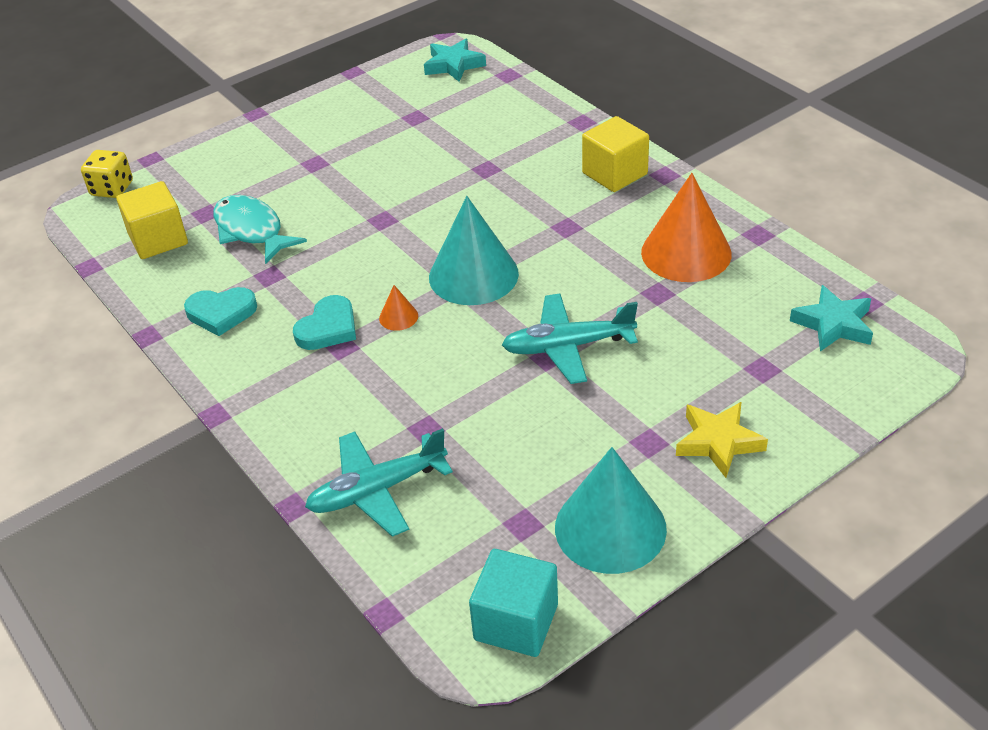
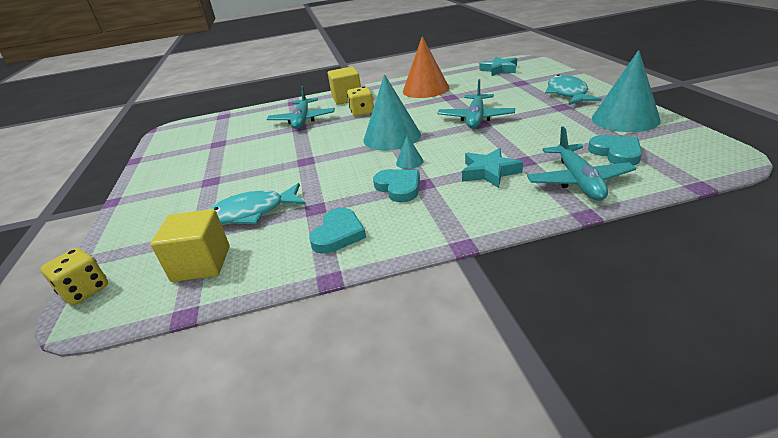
camera: 65 degrees left, 10 degrees down
(398, 317) = (409, 162): orange cone -> turquoise cone
(454, 65) = (187, 129): turquoise star -> turquoise star (489, 172)
(472, 523) = (616, 153): none -> turquoise heart
(511, 161) = (302, 120): none -> turquoise plane
(516, 622) = (701, 147): turquoise cube -> none
(559, 212) = (362, 112): none -> yellow dice
(718, 442) = (567, 93): yellow star -> turquoise fish

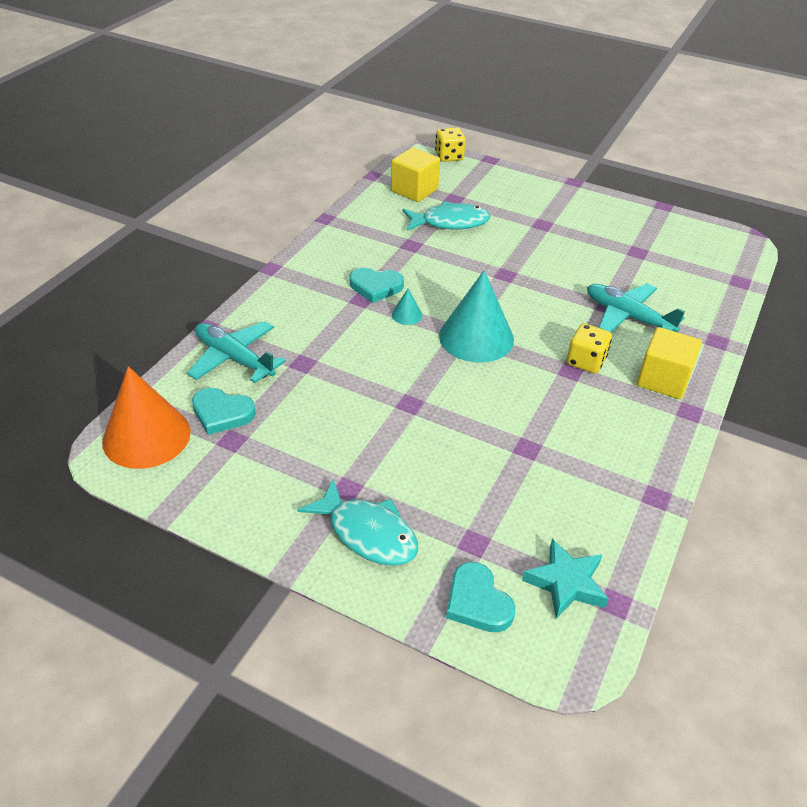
camera: 125 degrees right, 10 degrees up
(252, 213) = (450, 222): turquoise fish -> turquoise fish turned 60 degrees clockwise
(338, 234) = (362, 238): turquoise heart -> turquoise heart (477, 602)
(425, 89) = (592, 453): orange cone -> orange cone (146, 436)
(476, 118) = (428, 411): turquoise plane -> none
(489, 172) = (320, 335): turquoise star -> none
(625, 119) = (246, 489): turquoise cone -> none

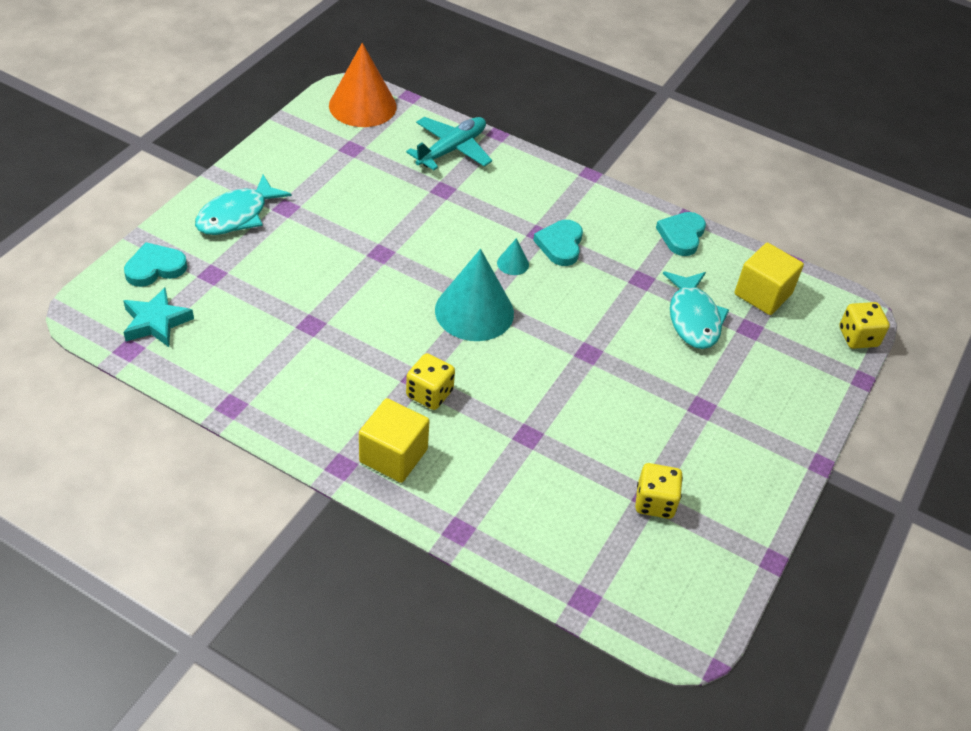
camera: 90 degrees right, 5 degrees up
(222, 413) = (383, 143): turquoise heart -> turquoise heart (681, 235)
(627, 317) = (507, 450): turquoise plane -> none
(641, 249) = (655, 502): none -> yellow dice

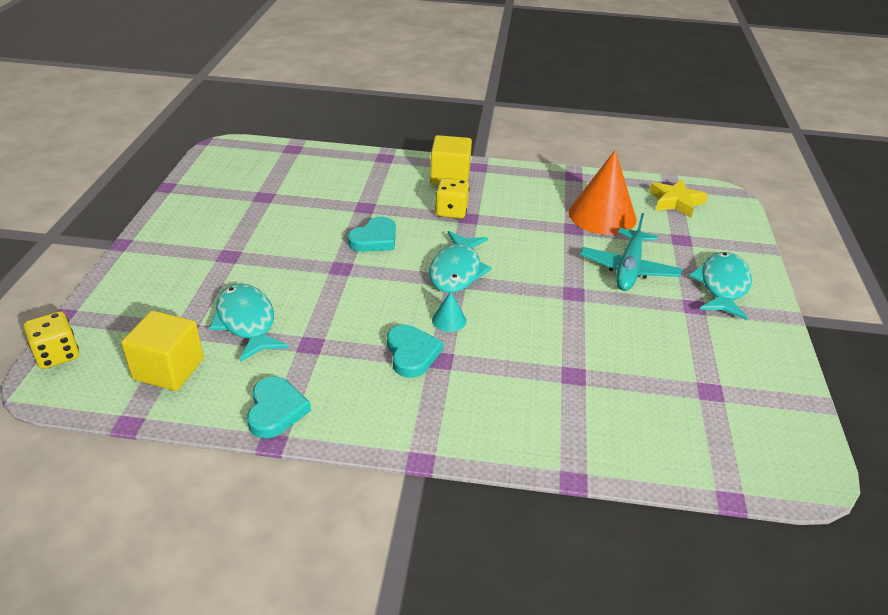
camera: 160 degrees right, 10 degrees down
(155, 268) = (724, 231): turquoise heart -> turquoise heart (374, 239)
(156, 322) = (676, 202): turquoise star -> yellow star
(362, 106) = (764, 457): orange cone -> orange cone (602, 215)
(452, 149) = (607, 431): turquoise plane -> turquoise plane (629, 269)
(474, 311) = (457, 271): turquoise cone -> turquoise fish
(655, 502) = (257, 195): yellow dice -> none

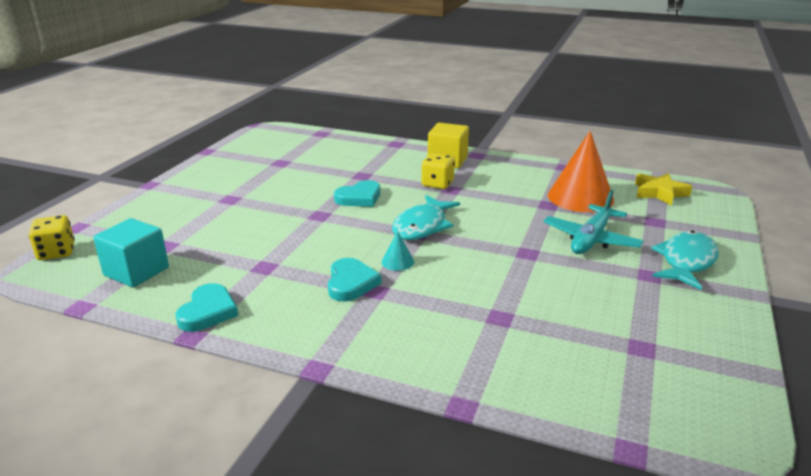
camera: 15 degrees right, 10 degrees down
(168, 369) = (136, 271): yellow cube -> turquoise cube
(247, 322) = (219, 246): turquoise fish -> none

